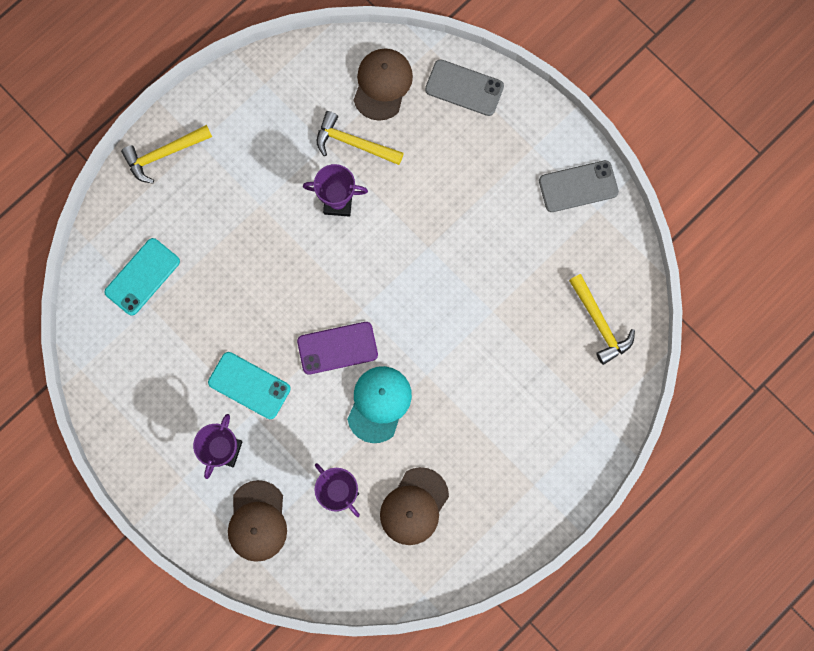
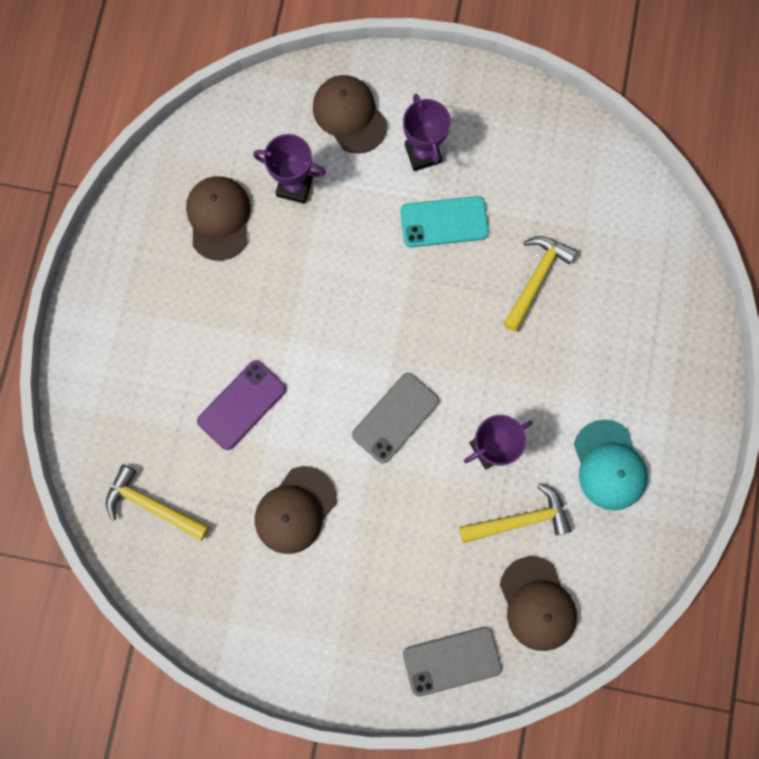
camera: 145 degrees right, 0 degrees up
(142, 277) = (617, 251): turquoise phone -> none
(164, 154) = (692, 378): yellow hammer -> yellow hammer (536, 279)
(337, 348) = (389, 309): purple phone -> purple phone (242, 405)
(379, 404) = (314, 285): turquoise cap -> turquoise cap (609, 465)
(502, 252) = (295, 510): none -> brown cap
(578, 186) = (263, 635): grey phone -> grey phone (395, 418)

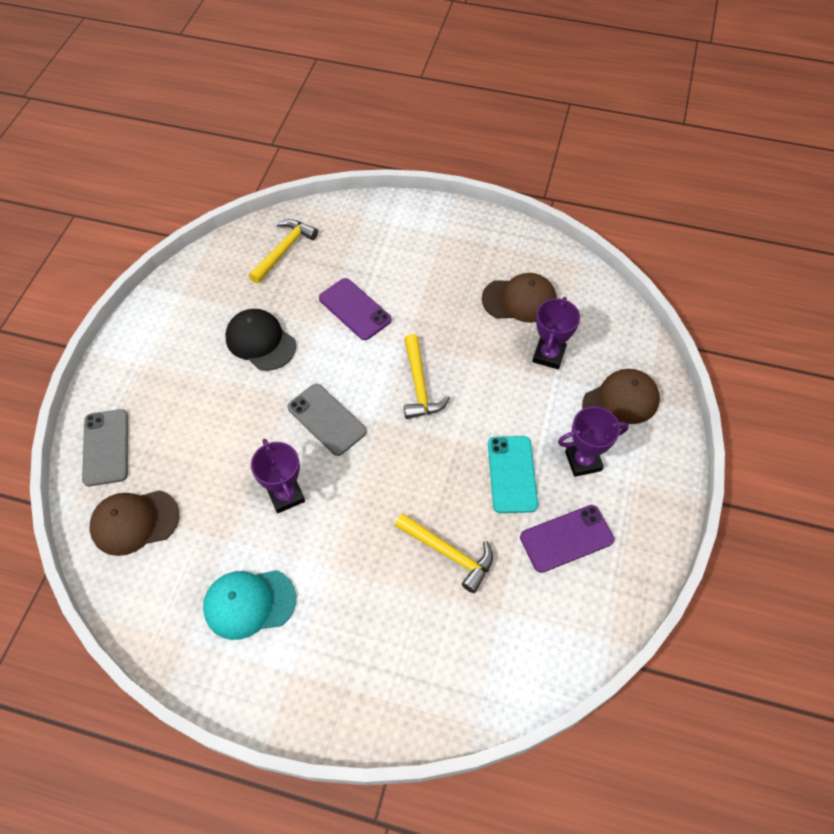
camera: 95 degrees right, 20 degrees down
(295, 510) = (260, 341): brown cap -> black cap
(508, 170) = (566, 538): none -> purple phone
(520, 519) = (214, 515): yellow hammer -> yellow hammer (419, 385)

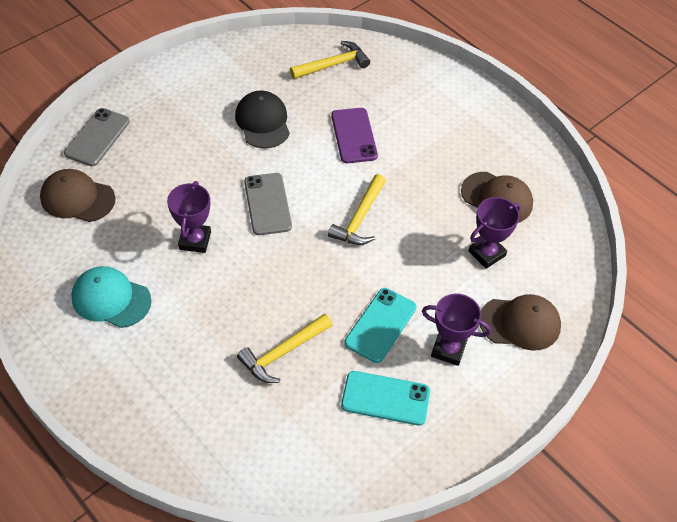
camera: 30 degrees right, 5 degrees down
(449, 553) = (283, 353): yellow hammer -> yellow hammer turned 75 degrees clockwise
(566, 538) = (385, 398): purple phone -> turquoise phone

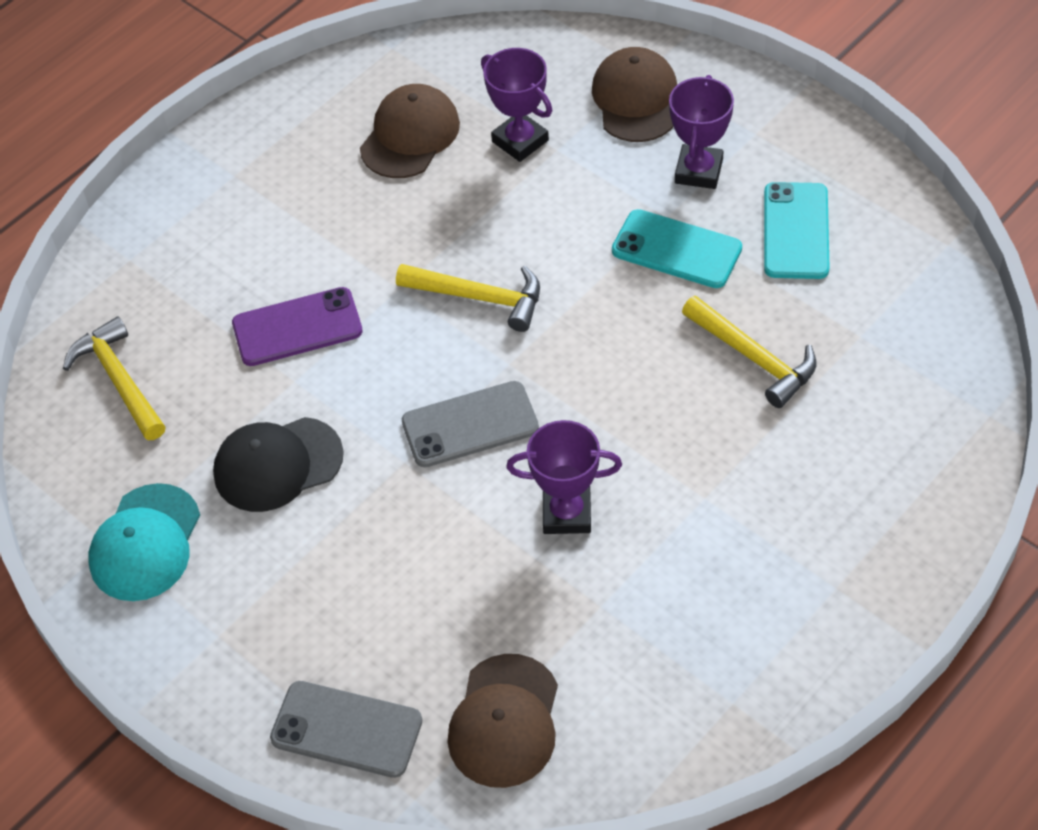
camera: 90 degrees left, 0 degrees up
(111, 299) = (712, 608): turquoise cap -> turquoise cap (145, 543)

